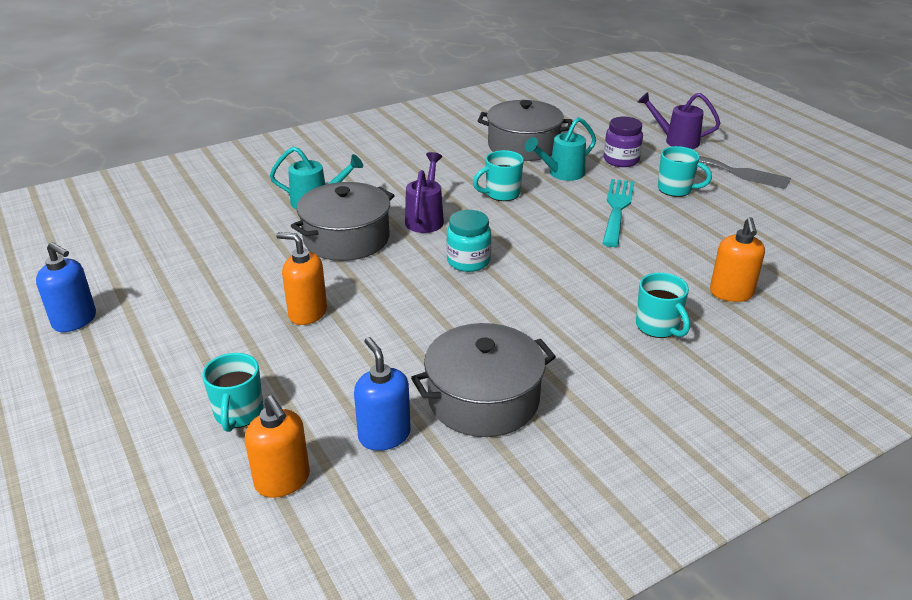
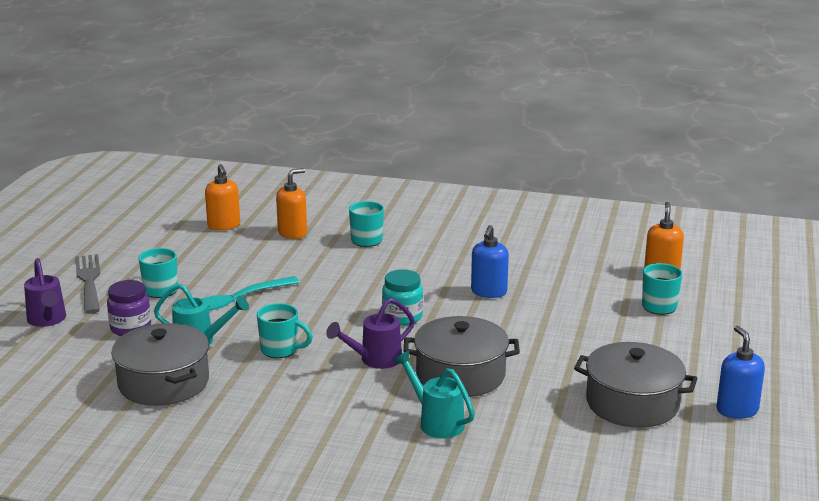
camera: 135 degrees left, 10 degrees down
(307, 313) = (559, 337): orange soap dispenser -> orange soap dispenser (224, 226)
(384, 435) = (589, 266): blue soap dispenser -> blue soap dispenser (488, 292)
(483, 399) = (517, 256): grey pot -> grey pot (632, 403)

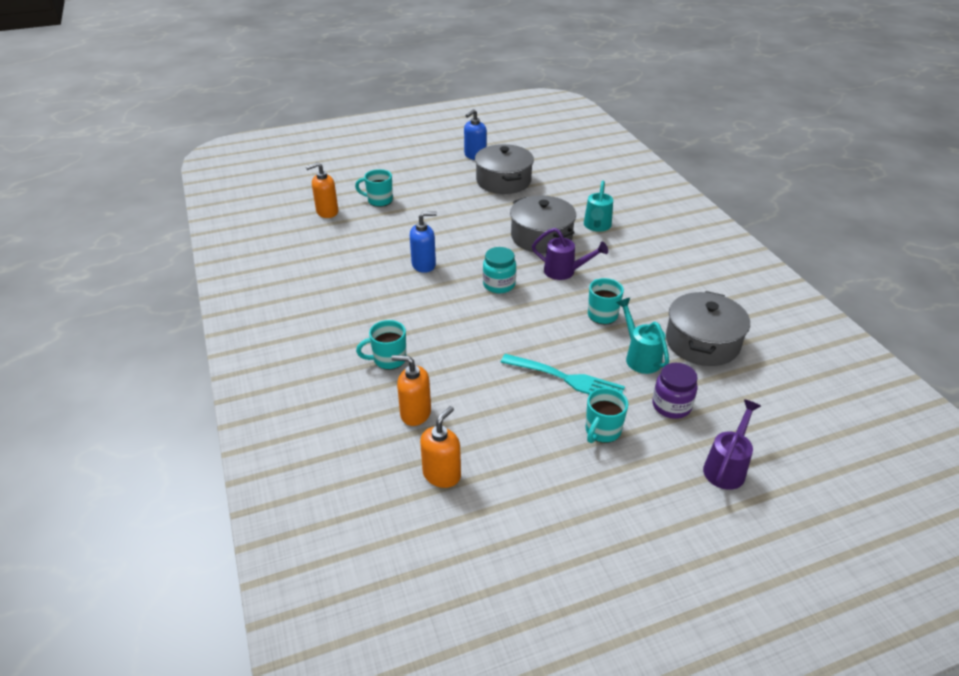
camera: 125 degrees left, 15 degrees up
(89, 281) = (644, 494): grey fork -> none

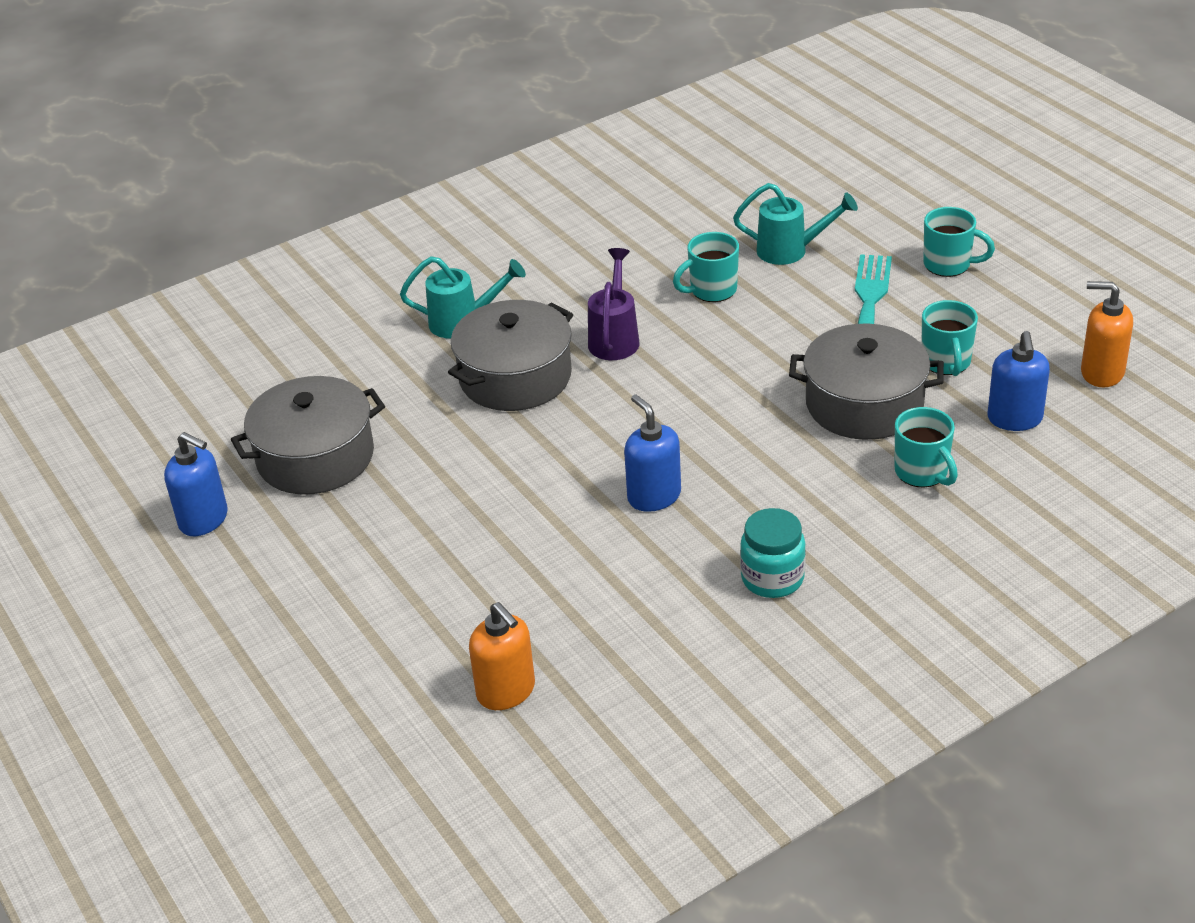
camera: 100 degrees left, 0 degrees up
(379, 200) = (437, 620): turquoise mug -> turquoise mug (946, 362)
(415, 413) = (1014, 419): orange soap dispenser -> blue soap dispenser
(499, 285) = (679, 399): turquoise jar -> turquoise jar (772, 578)
(639, 357) = (791, 251): turquoise watering can -> turquoise watering can turned 135 degrees counterclockwise
(671, 406) = (873, 221): purple jar -> none
(702, 342) = (735, 206): grey pot -> grey pot (864, 404)
(726, 467) = (950, 180): purple watering can -> none

